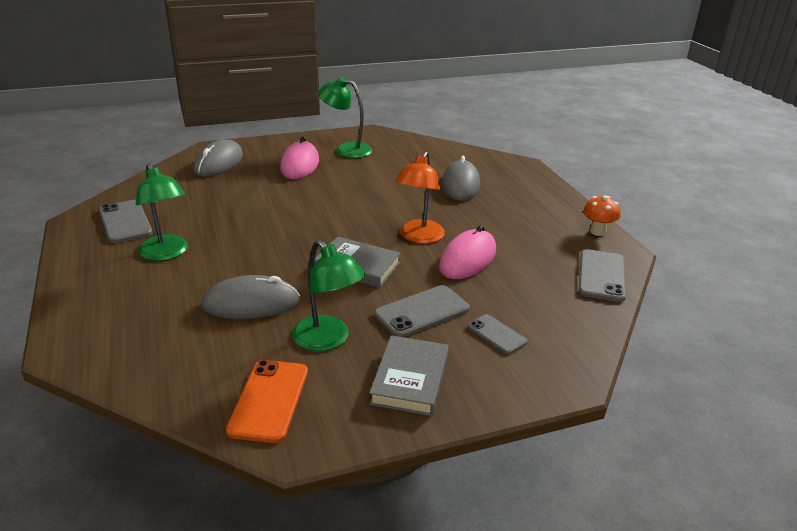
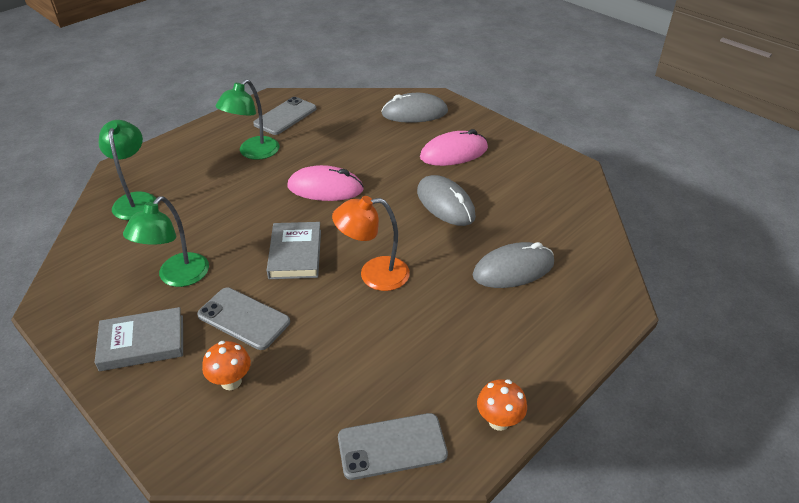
camera: 65 degrees right, 10 degrees up
(251, 304) = (208, 219): grey mouse -> grey mouse (445, 204)
(269, 400) = (94, 276): orange phone -> none
(346, 149) = (514, 166): green lamp -> green lamp (136, 200)
(468, 259) = (355, 322): pink mouse -> pink mouse (325, 188)
(497, 334) = (231, 381): grey phone -> orange mushroom

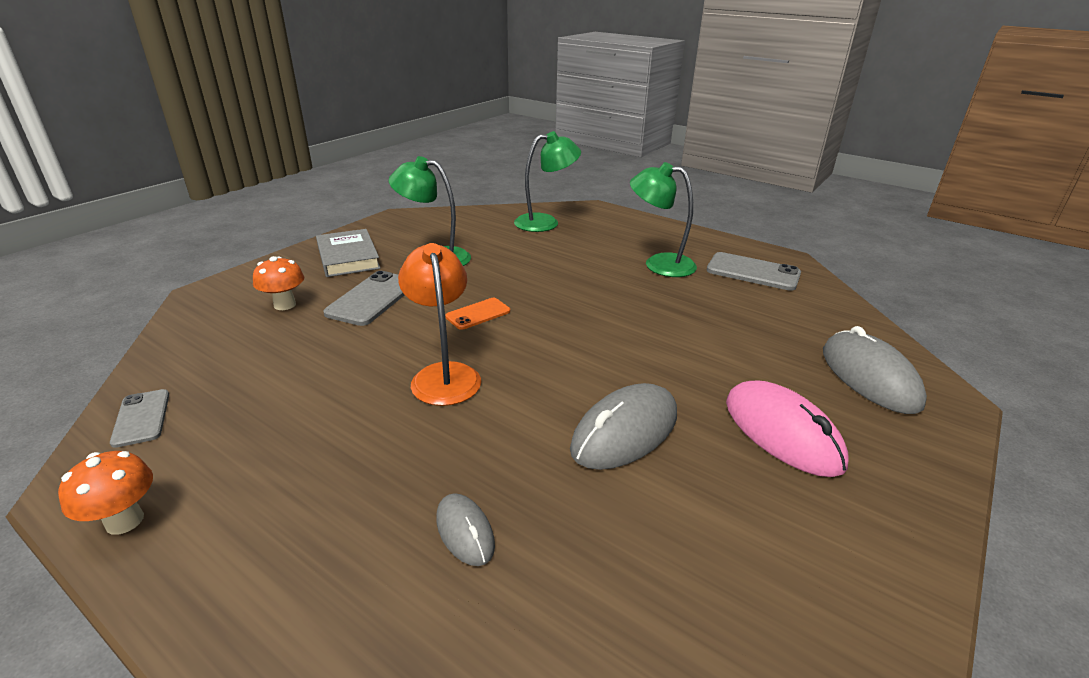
camera: 80 degrees right, 10 degrees down
(295, 254) = (478, 314): grey book -> orange phone
(325, 188) = (613, 318): pink mouse -> none
(392, 446) = (141, 418): grey phone -> grey phone, size x0.61
(513, 269) = (465, 531): grey mouse -> grey mouse, size x0.54

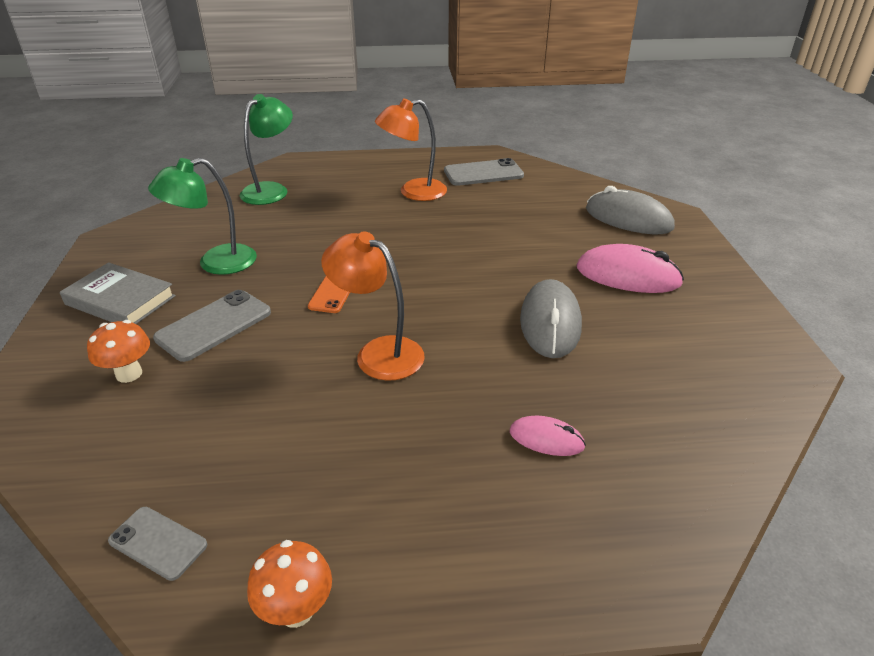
camera: 40 degrees left, 5 degrees up
(372, 298) = (214, 325): grey phone -> grey phone turned 60 degrees clockwise
(465, 531) = (546, 439): grey mouse -> pink mouse
(659, 264) = (413, 192): green lamp -> orange lamp

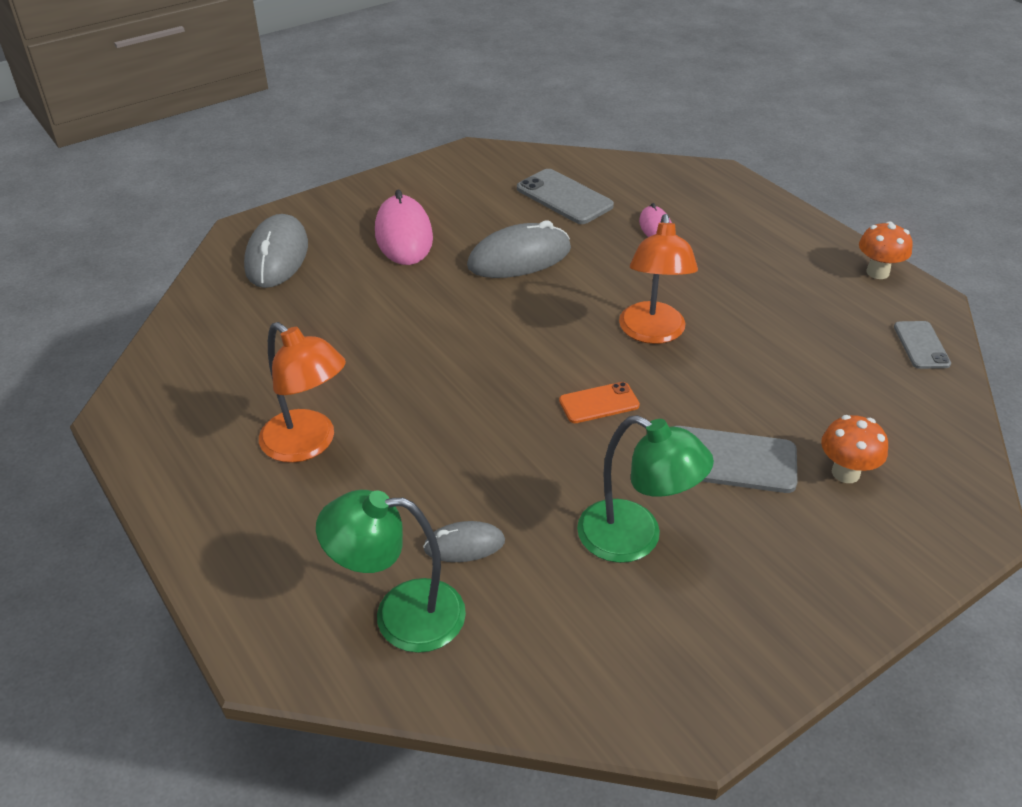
camera: 120 degrees left, 5 degrees up
(120, 300) = (779, 574): grey book -> none
(286, 214) = (464, 545): none -> grey mouse
(483, 173) = (203, 399): grey phone -> grey phone (564, 197)

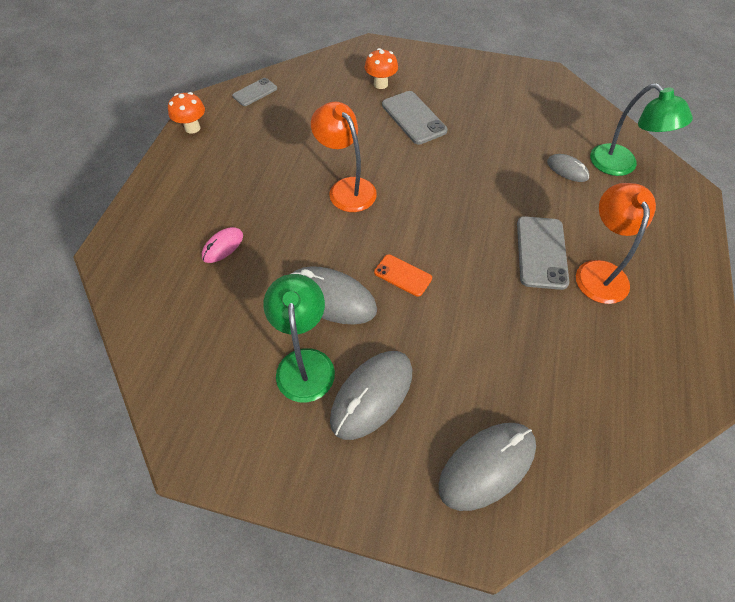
camera: 130 degrees left, 15 degrees up
(404, 235) = (372, 395): pink mouse -> grey mouse
(564, 197) = (221, 325): grey phone -> grey phone (541, 252)
(599, 403) = (428, 178): orange phone -> orange phone (403, 275)
(635, 539) = (494, 123): green lamp -> green lamp (304, 363)
(652, 333) = (346, 188): orange lamp -> orange lamp turned 90 degrees counterclockwise

